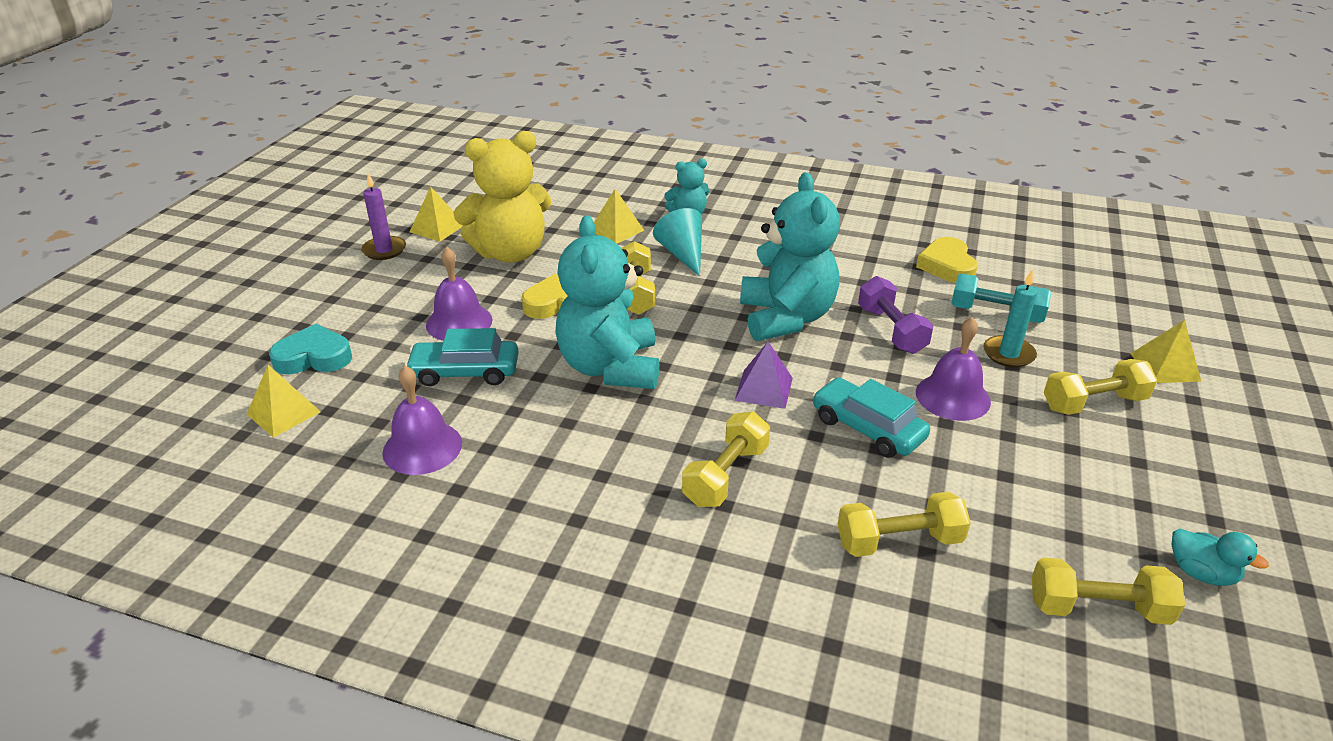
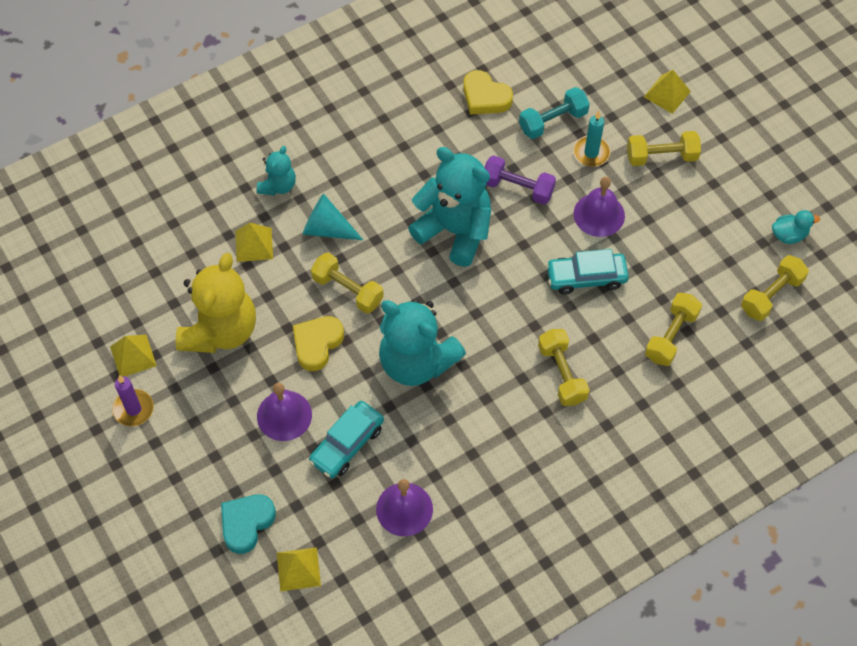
camera: 50 degrees left, 25 degrees up
(763, 389) = (509, 298): purple pyramid -> none
(1093, 403) = (661, 156): yellow dumbbell -> yellow dumbbell turned 60 degrees clockwise

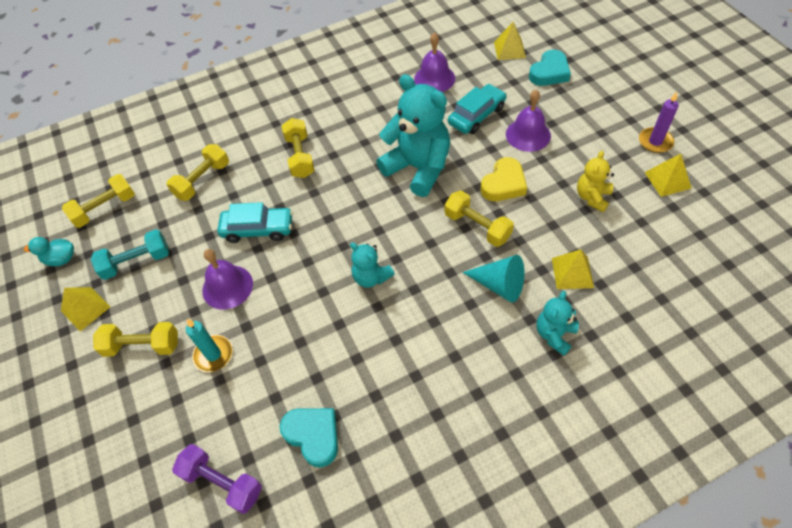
camera: 170 degrees left, 5 degrees down
(220, 330) = (592, 197): yellow teddy bear -> yellow teddy bear, size x0.51
(455, 231) = (371, 277): turquoise teddy bear -> turquoise teddy bear, size x0.51
(485, 97) = (313, 435): yellow heart -> turquoise heart
(517, 188) = (300, 319): purple dumbbell -> purple dumbbell (222, 482)
(553, 121) = (243, 397): turquoise dumbbell -> turquoise dumbbell (136, 262)
(667, 94) = (103, 425): yellow pyramid -> yellow pyramid (85, 308)

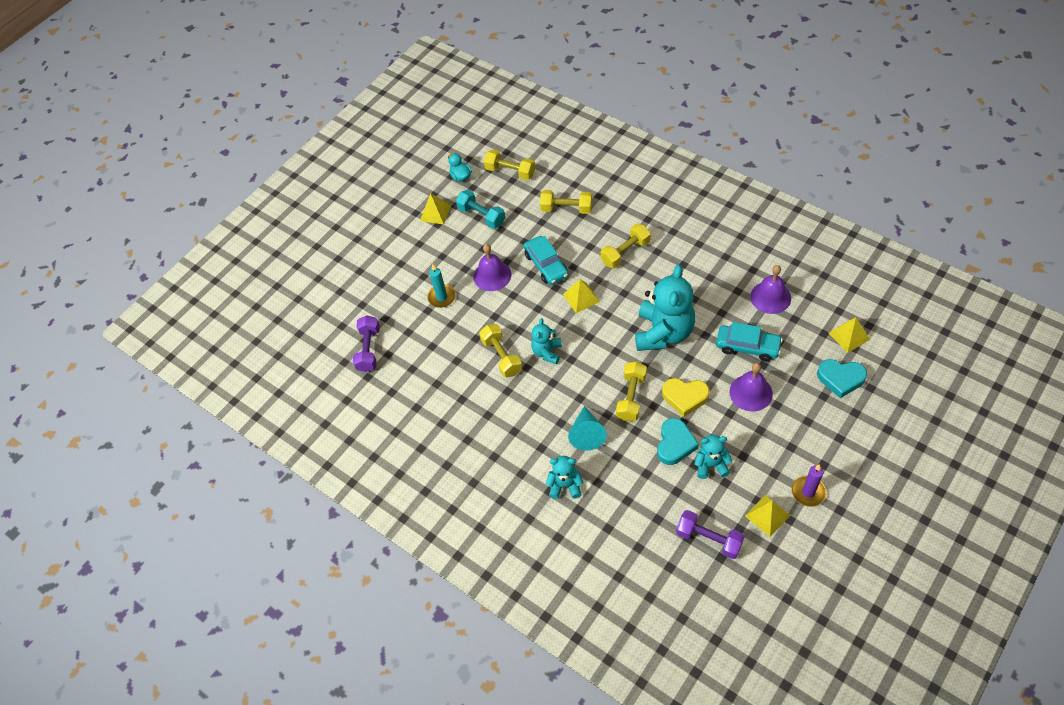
camera: 65 degrees right, 0 degrees up
(142, 346) = (427, 258): yellow dumbbell -> yellow dumbbell (501, 356)
(313, 435) = (418, 379): turquoise heart -> turquoise heart (675, 444)
(572, 272) = (626, 477): yellow pyramid -> yellow pyramid (581, 298)
(592, 197) = (711, 465): yellow teddy bear -> turquoise teddy bear
(676, 235) = (708, 539): none -> purple dumbbell

